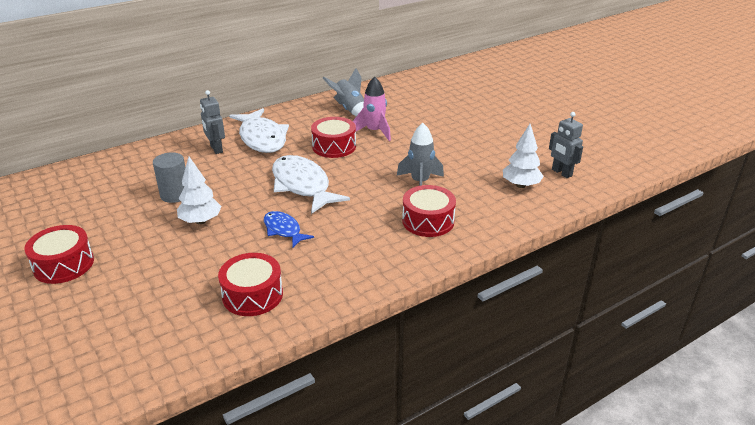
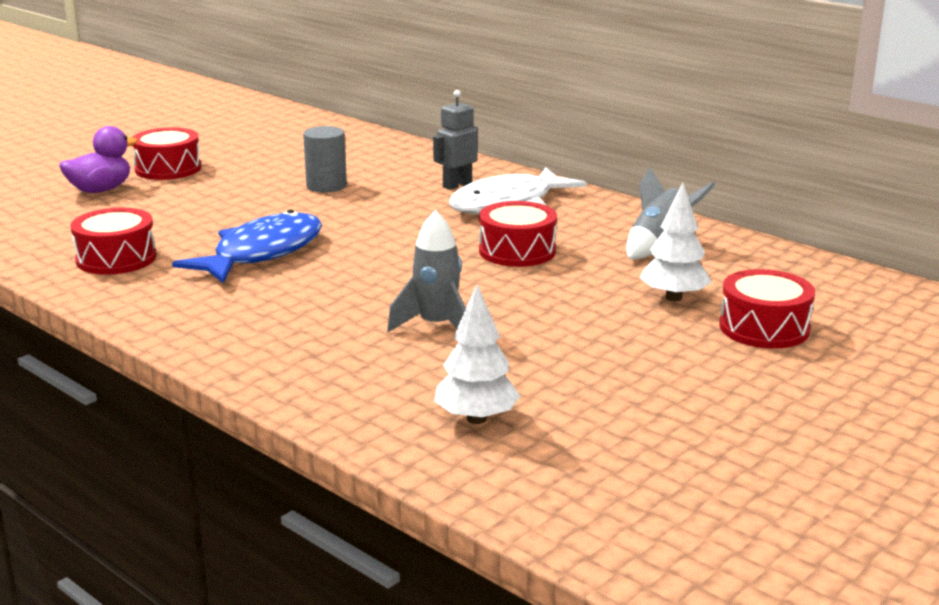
camera: 75 degrees right, 10 degrees down
(85, 303) = (100, 190): none -> purple duck
(201, 221) = (270, 208): white tree -> white tree (673, 297)
(283, 230) = (262, 253): blue fish -> blue fish, size x1.82
(302, 185) = (383, 247): white fish -> none
(374, 132) = (593, 273): pink rocket -> none
(428, 221) = (316, 344): red drum -> red drum (764, 328)
(561, 173) = (555, 463): grey robot -> none

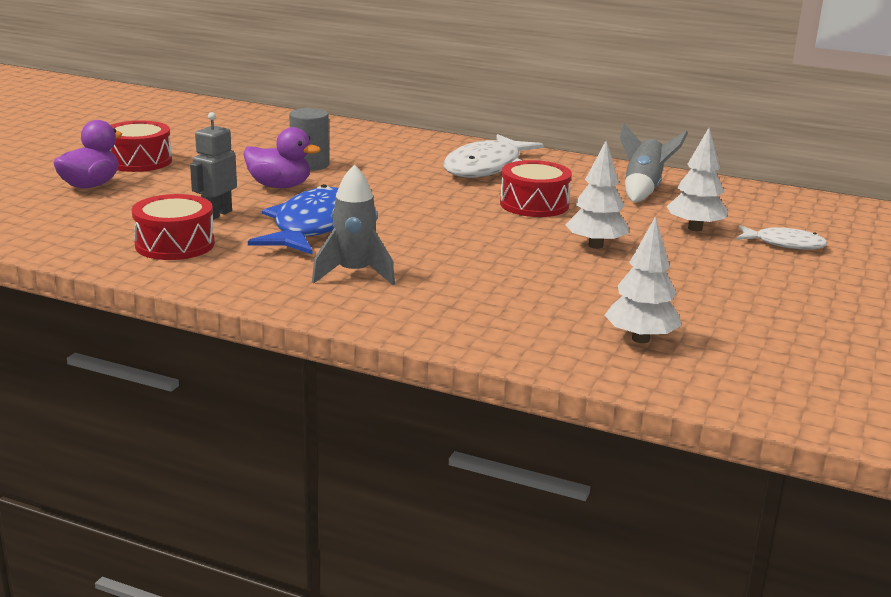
camera: 20 degrees left, 0 degrees up
(274, 206) = (279, 186): none -> purple duck
(436, 326) = (531, 271): grey rocket -> grey rocket (354, 274)
(457, 185) = (426, 155): grey robot -> grey robot (217, 214)
(537, 305) = (595, 245): none -> white tree
(764, 328) = (784, 244): red drum -> white fish

